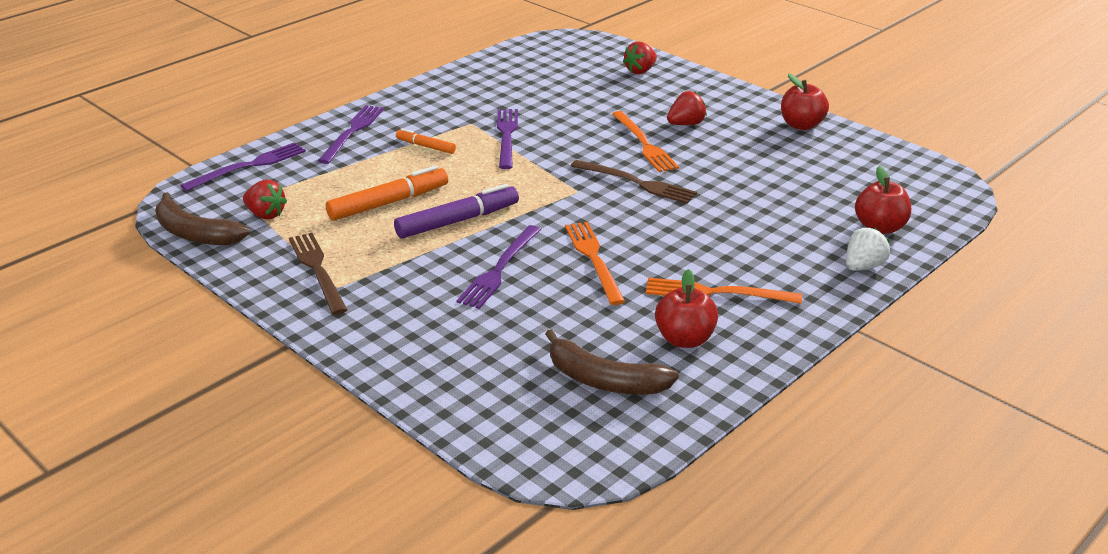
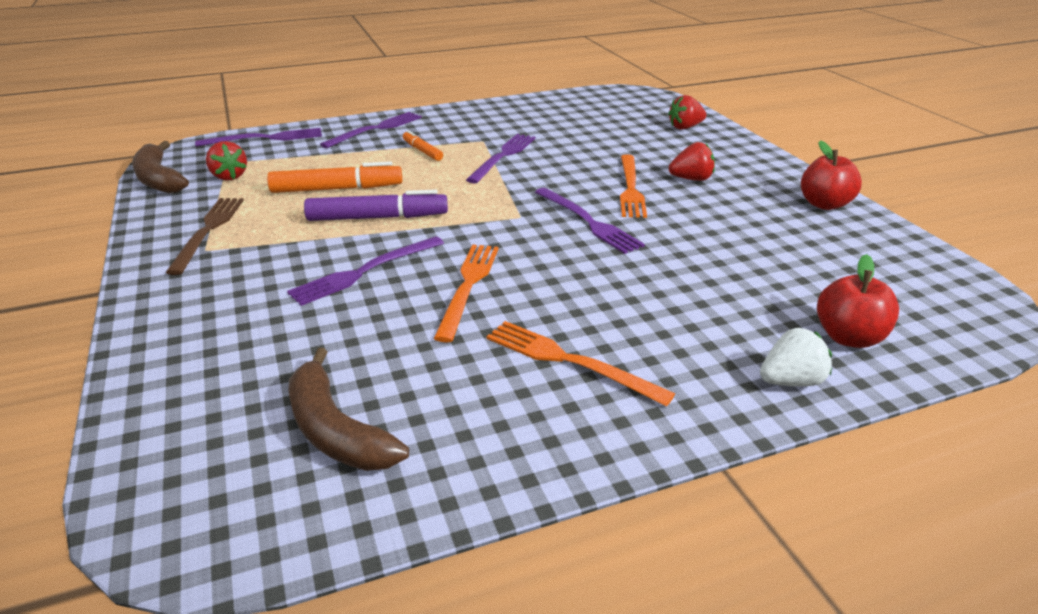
camera: 25 degrees right, 0 degrees up
(636, 183) = (588, 222): brown fork -> purple fork
(684, 339) = (479, 408): red apple -> none

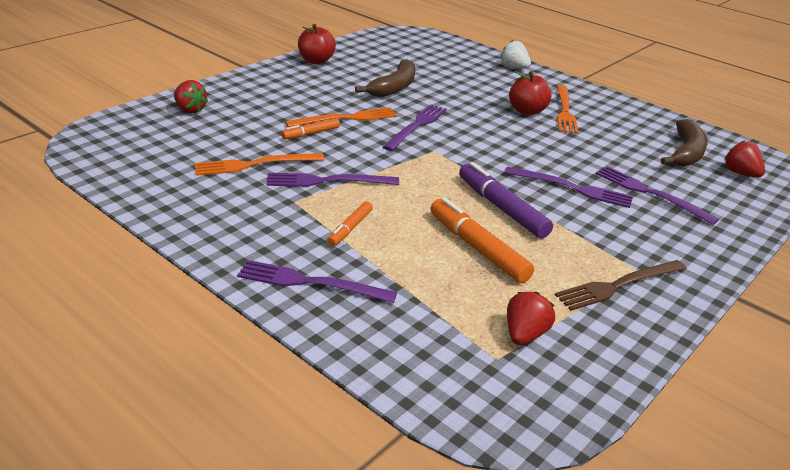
camera: 120 degrees left, 0 degrees up
(158, 179) = (586, 390): brown banana -> brown banana (394, 87)
(265, 138) = (407, 366): purple fork -> purple fork (650, 193)
(468, 286) = (540, 149): orange fork -> orange fork (255, 164)
(603, 166) = (311, 133): none -> orange marker
(691, 179) = (309, 100): red strawberry -> red strawberry (740, 173)
(848, 337) = (465, 57): red apple -> red apple (527, 111)

